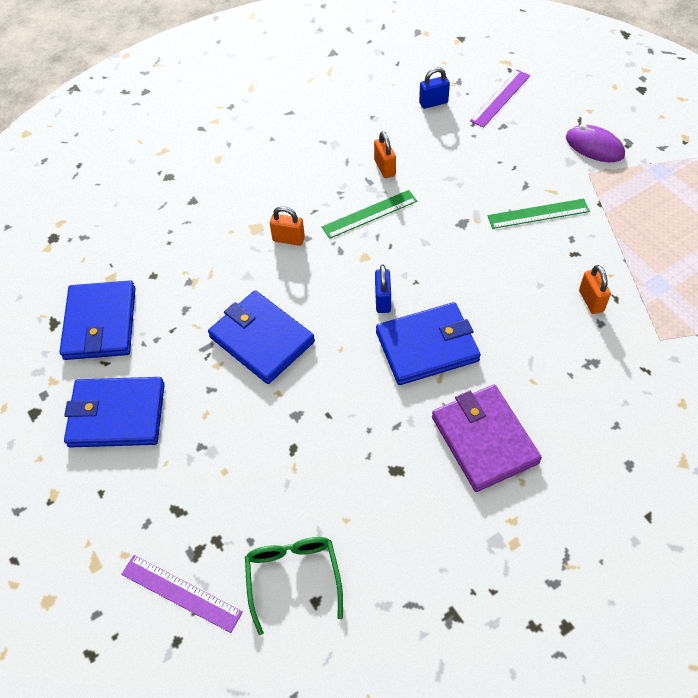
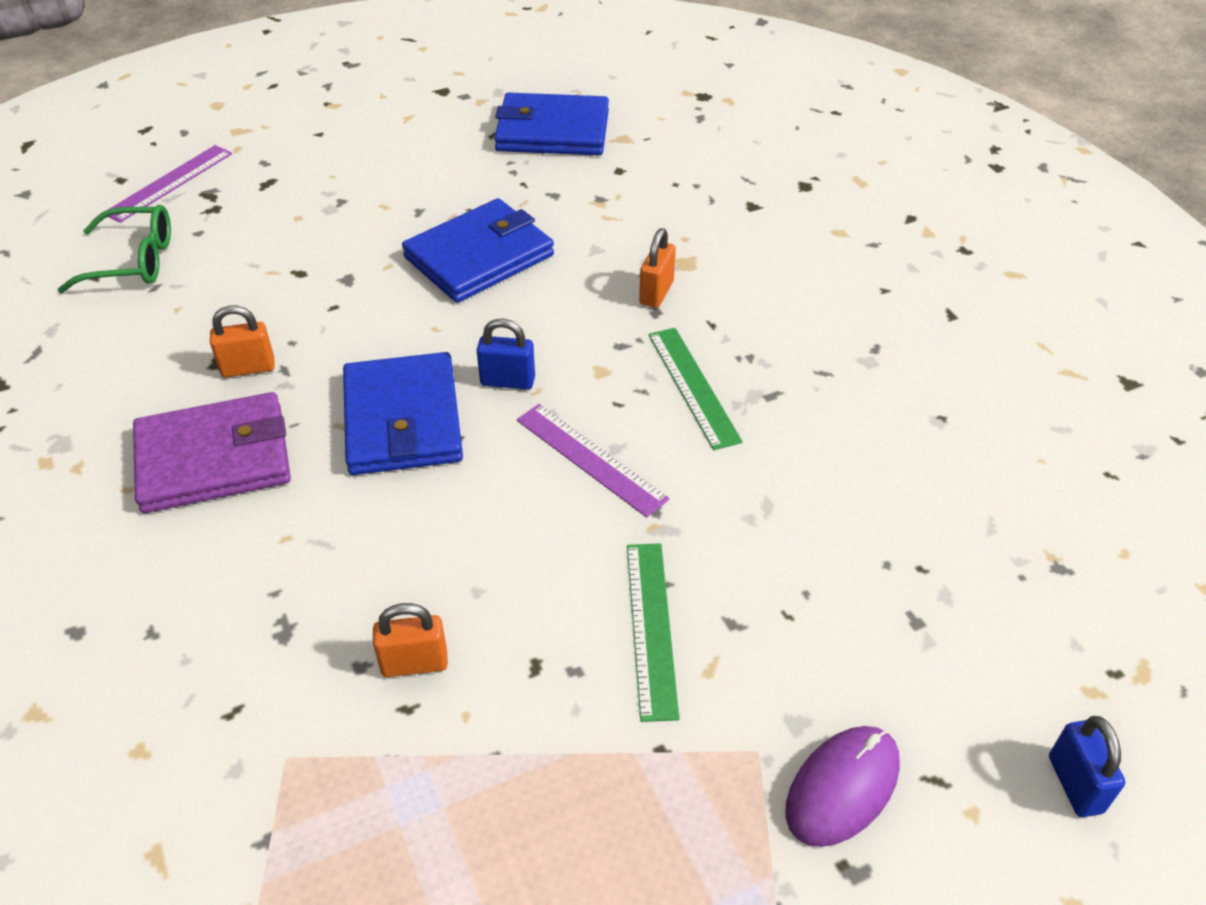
camera: 95 degrees right, 10 degrees down
(117, 415) = (414, 143): blue wallet -> none
(384, 168) = (802, 418): orange padlock -> orange padlock (248, 368)
(433, 103) = (986, 514): blue padlock -> blue padlock (1075, 784)
(500, 98) = (1009, 633): purple ruler -> purple ruler (590, 458)

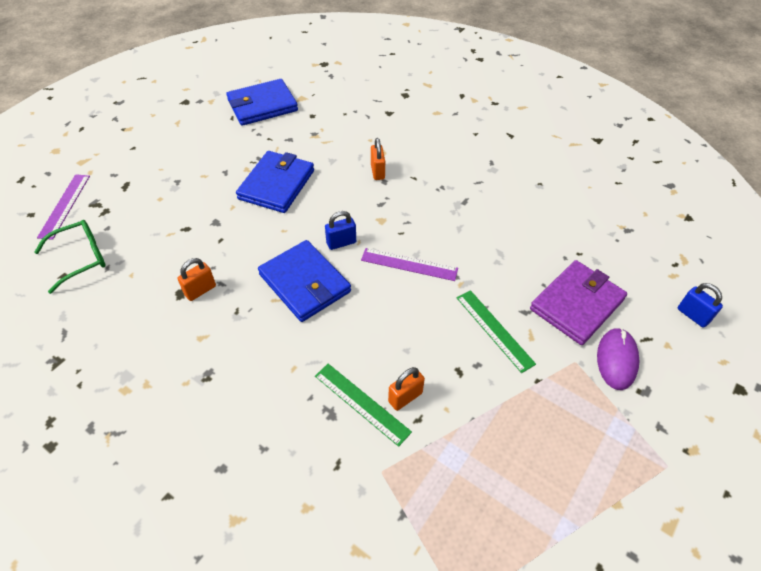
camera: 30 degrees left, 5 degrees up
(214, 458) = (222, 345): purple wallet -> purple wallet (577, 304)
(693, 386) = (428, 211): green ruler -> green ruler (361, 403)

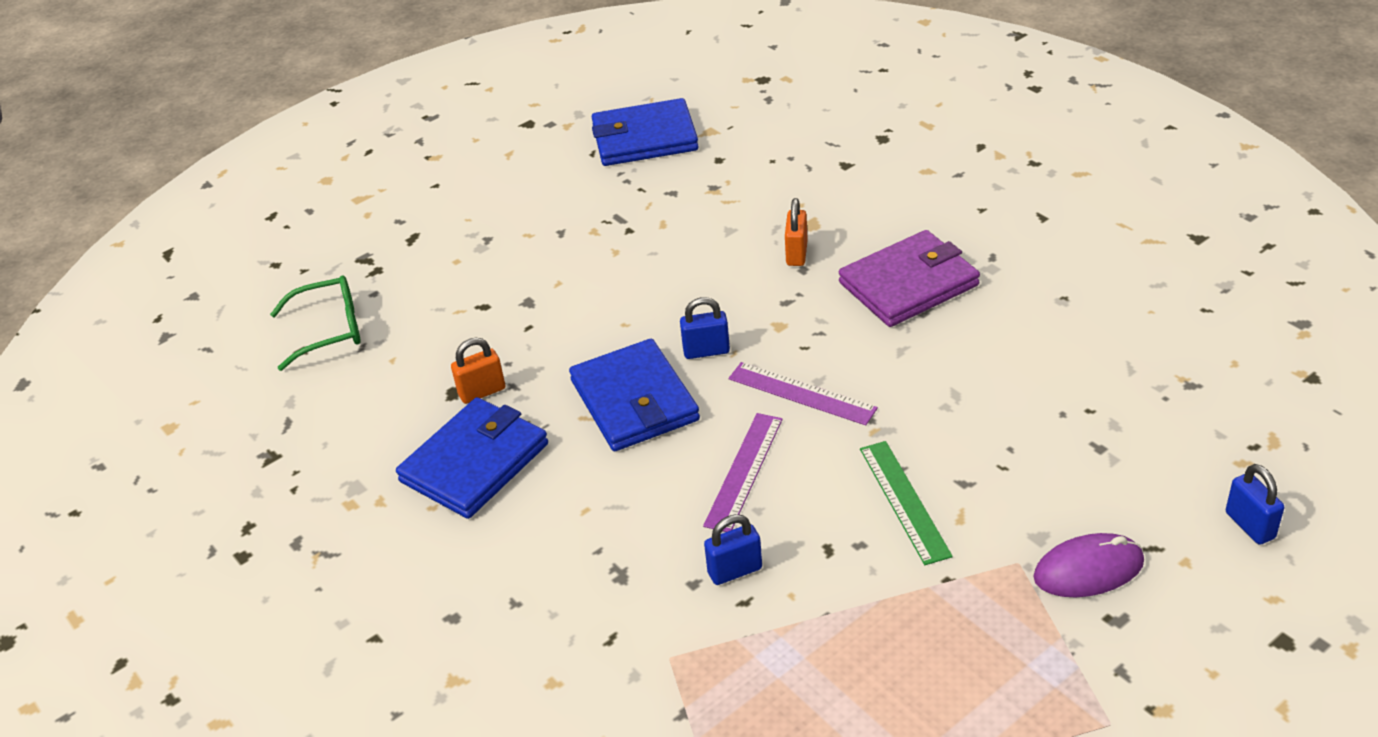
camera: 20 degrees right, 10 degrees down
(65, 206) = (323, 257): purple ruler -> purple ruler (744, 471)
(277, 184) = (633, 258): blue wallet -> blue wallet (475, 462)
(361, 403) = (668, 569): green ruler -> none
(405, 397) = (735, 571): orange padlock -> blue padlock
(577, 304) = (1054, 483): purple wallet -> purple wallet (909, 284)
(616, 360) = (1088, 569): purple mouse -> purple mouse turned 45 degrees clockwise

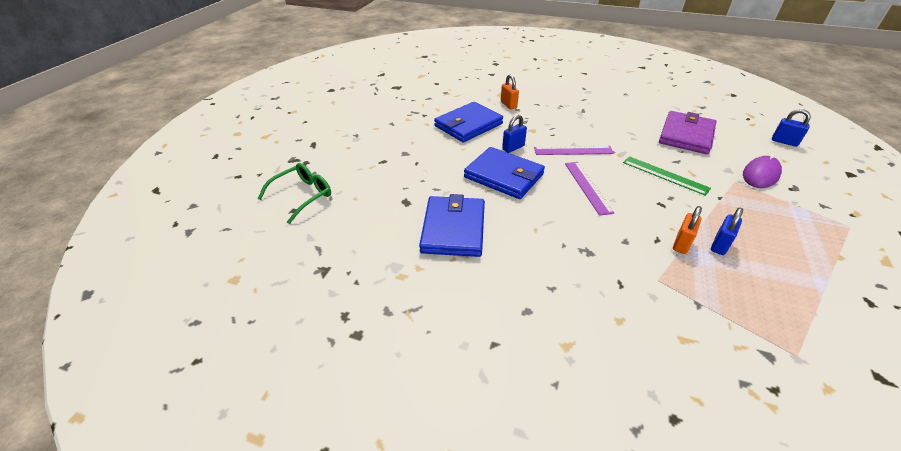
camera: 35 degrees left, 0 degrees up
(482, 392) = (422, 196): orange padlock -> orange padlock (681, 243)
(644, 138) = (394, 83): blue wallet -> blue wallet (468, 125)
(735, 571) = (636, 228): blue padlock -> blue padlock (720, 245)
(909, 284) = (565, 103): purple wallet -> purple wallet (686, 135)

